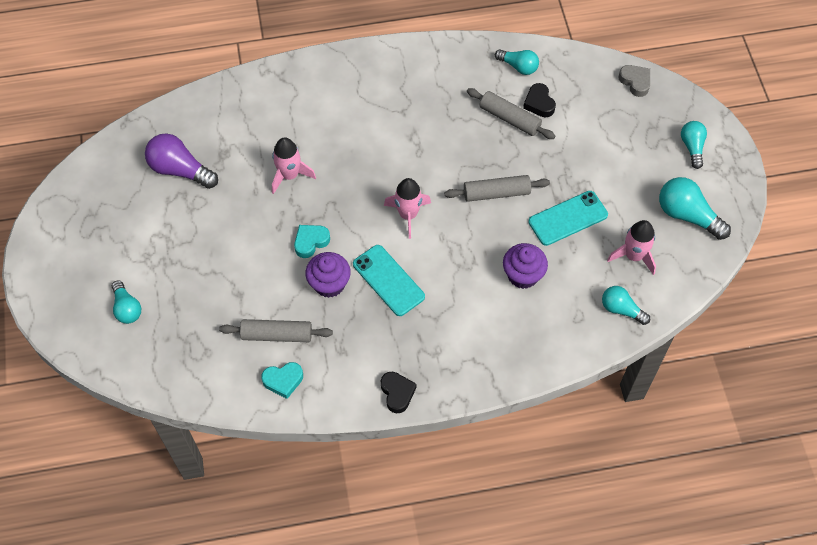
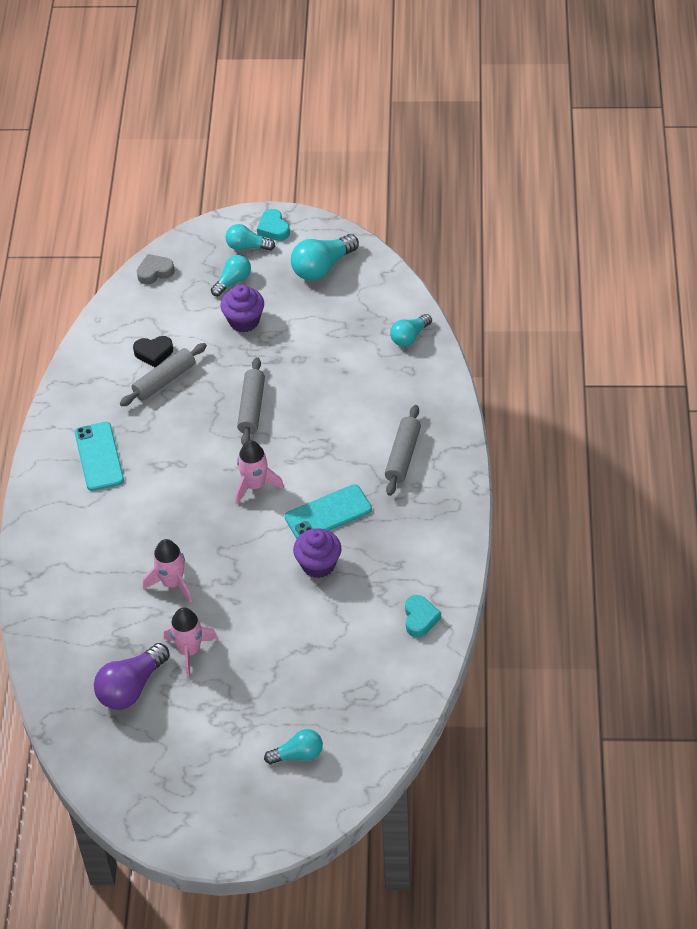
camera: 75 degrees left, 10 degrees down
(277, 335) = (366, 618): grey rolling pin -> grey rolling pin (403, 456)
(311, 242) = (263, 574): turquoise heart -> turquoise heart (273, 229)
(397, 393) = (456, 525): black heart -> none
(518, 67) = (101, 361): turquoise light bulb -> turquoise light bulb (233, 281)
(523, 275) = (352, 404): purple cupcake -> purple cupcake (244, 321)
(568, 218) = (298, 357): turquoise phone -> turquoise phone (99, 456)
(633, 256) = (355, 316): pink rocket -> pink rocket (190, 651)

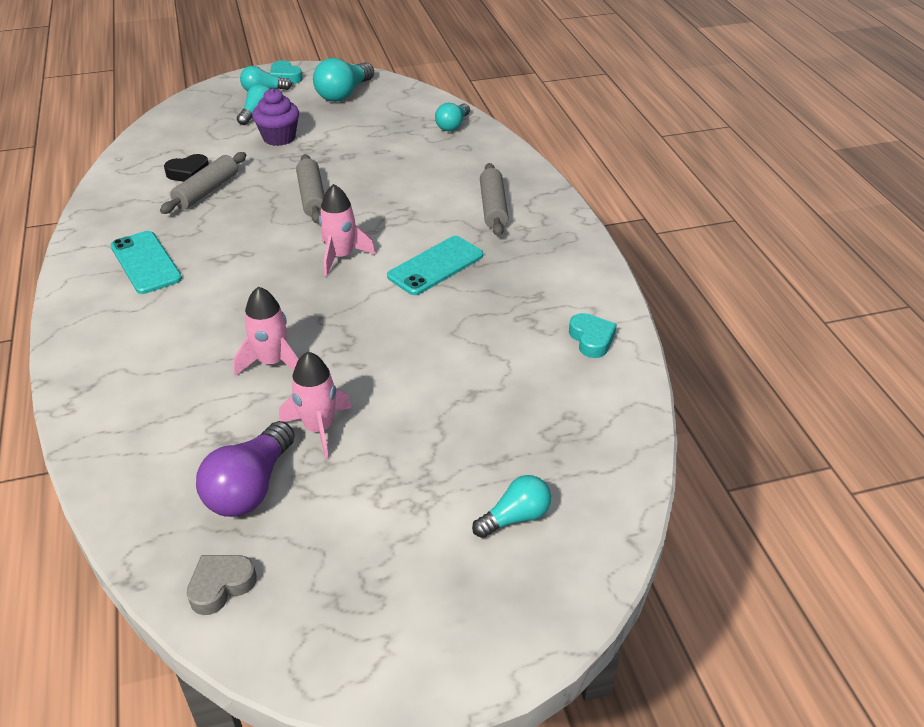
camera: 20 degrees left, 10 degrees down
(155, 272) = (173, 118): grey heart -> grey heart (221, 586)
(318, 564) = (446, 312): purple cupcake -> none

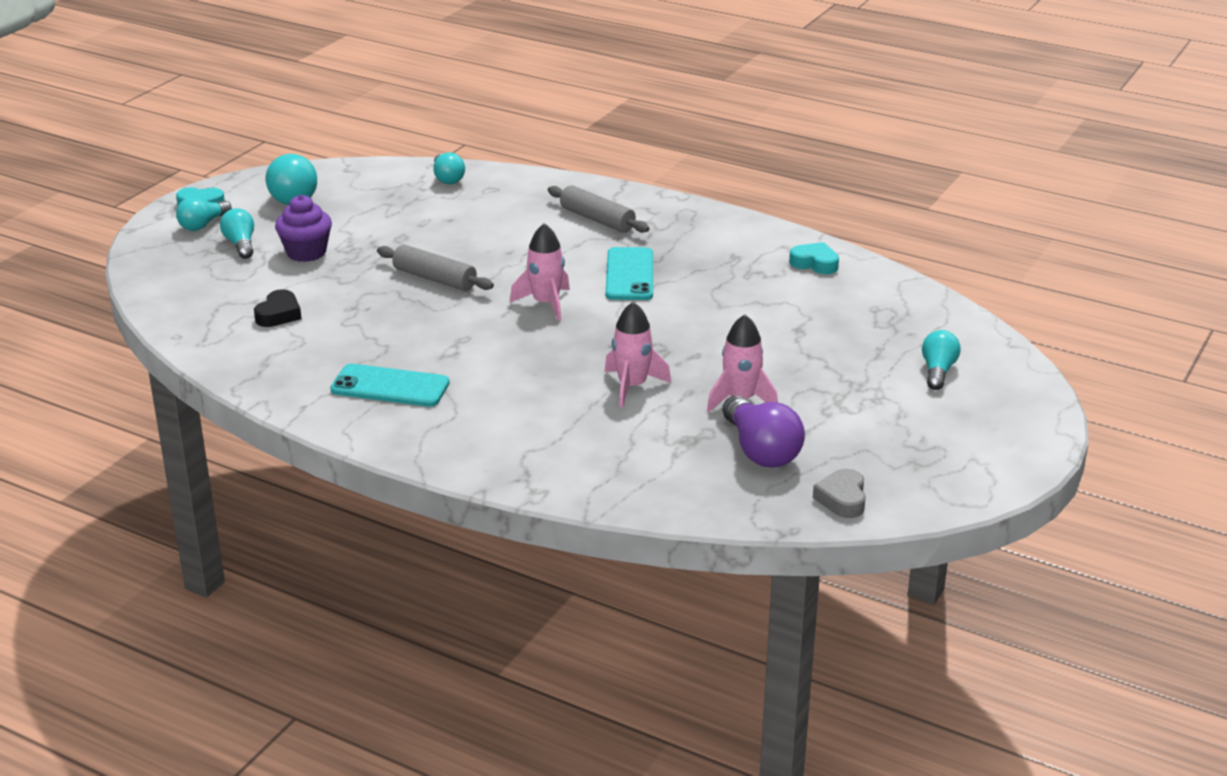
camera: 45 degrees left, 10 degrees down
(207, 191) = (329, 318): grey rolling pin -> none

